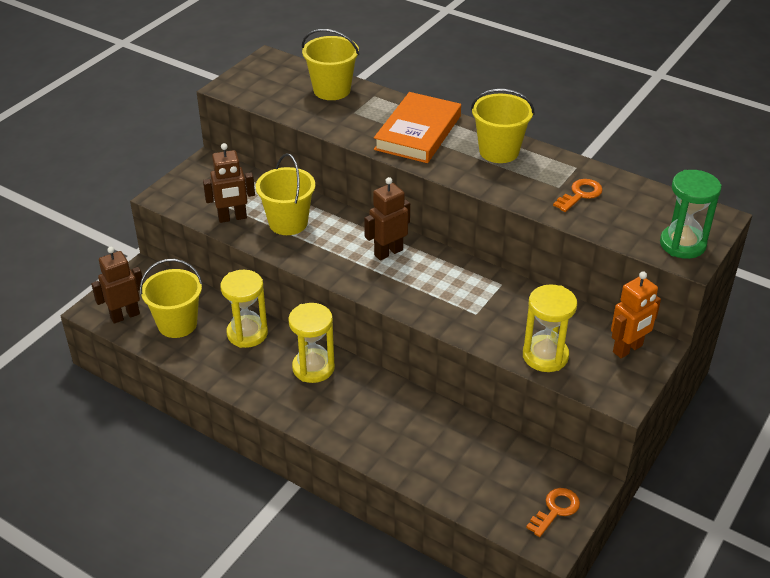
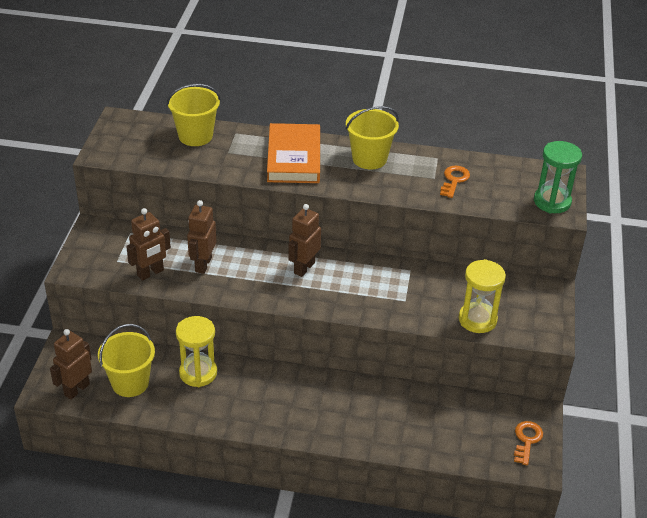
camera: 25 degrees left, 0 degrees up
(288, 223) = (203, 264): yellow bucket -> brown robot
(313, 368) = (273, 386): yellow hourglass -> none
(628, 349) = (534, 296): orange robot -> none

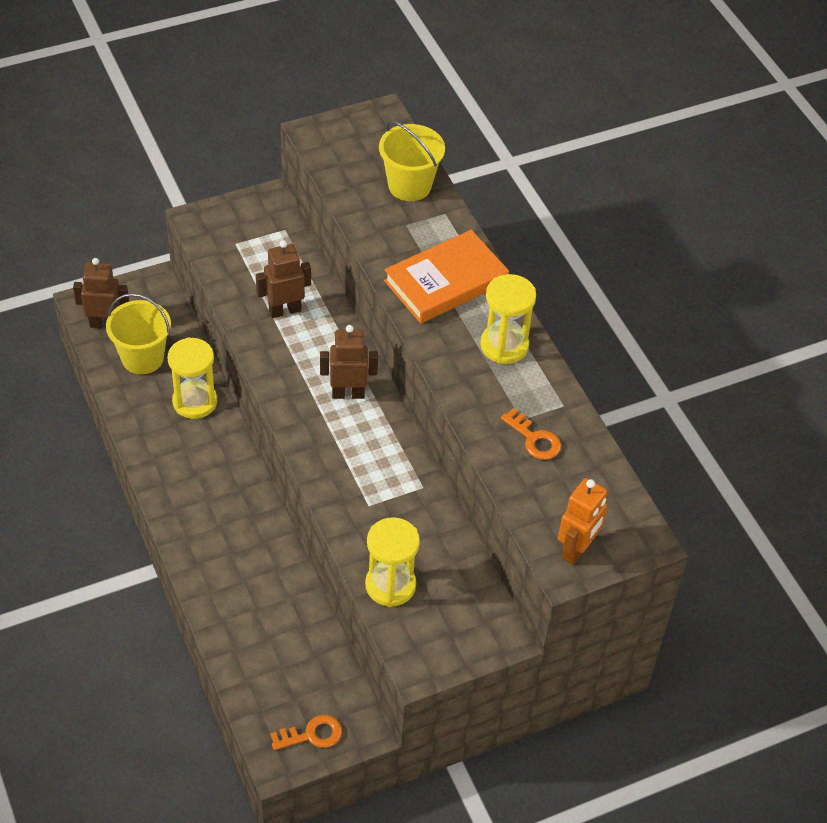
camera: 55 degrees right, 10 degrees up
(150, 273) = (239, 278): brown robot -> none
(369, 159) = (504, 346): yellow bucket -> yellow hourglass
(454, 180) = (534, 439): orange key -> orange key turned 60 degrees clockwise
(552, 202) = (577, 550): green hourglass -> orange robot

